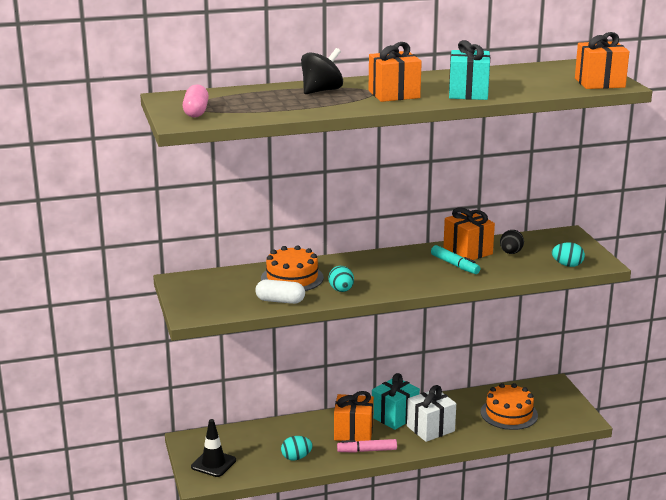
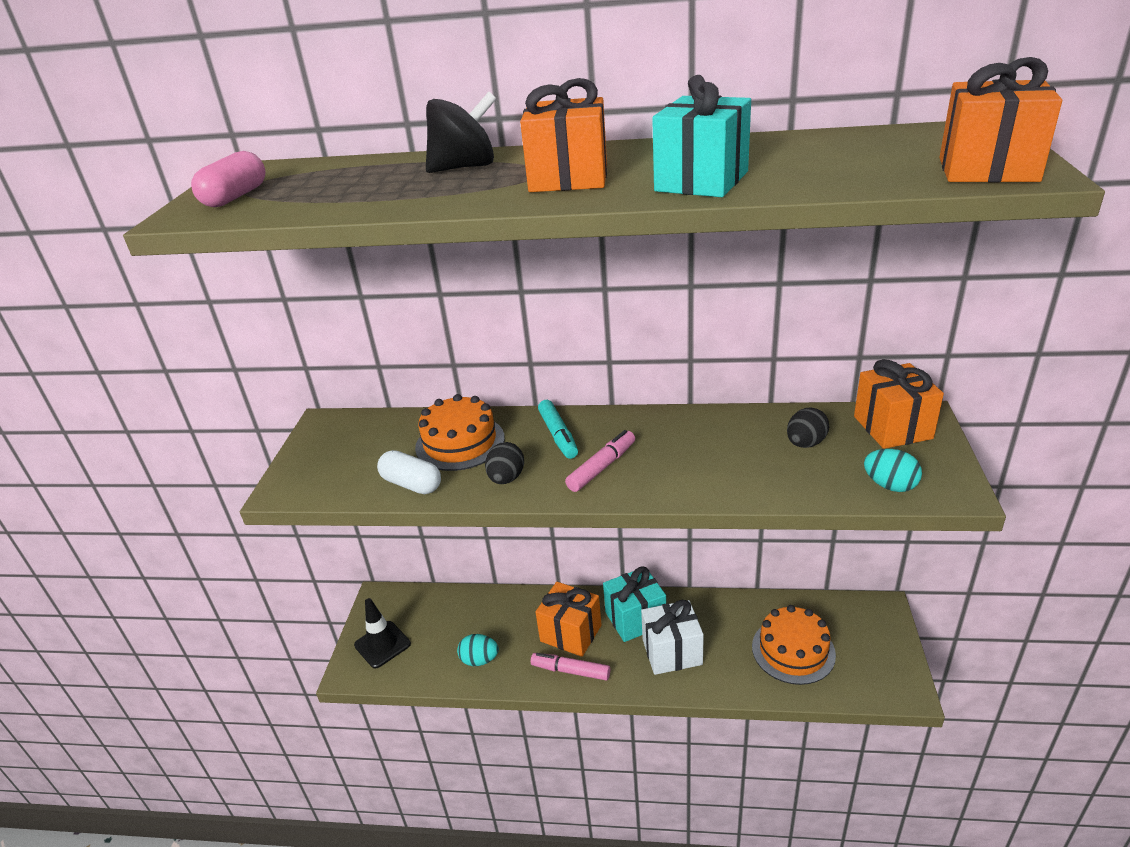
camera: 25 degrees right, 10 degrees up
(341, 290) = (506, 478): turquoise egg -> black egg
(398, 278) = (602, 467): none -> pink marker
(455, 265) = (703, 455): turquoise marker -> turquoise marker (558, 435)
(467, 251) = (738, 430): orange gift -> orange gift (892, 427)

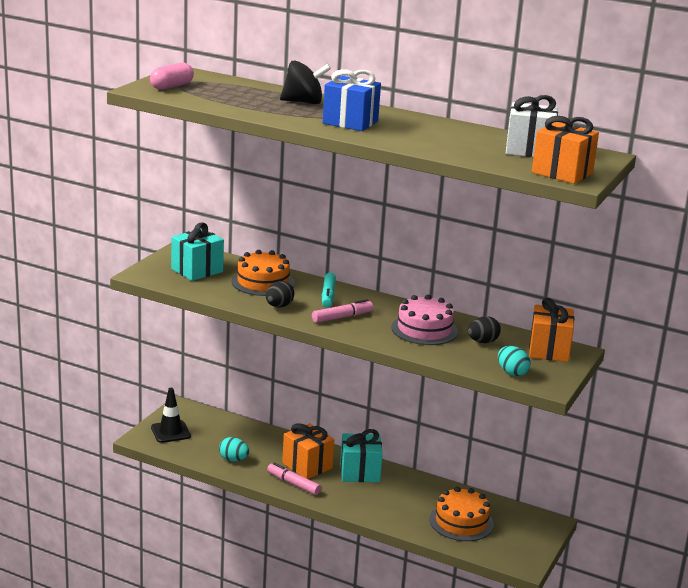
camera: 15 degrees right, 10 degrees down
(412, 484) = (219, 293): white capsule -> none
(568, 179) = (350, 122): orange gift -> blue gift
(672, 652) = (372, 496): white gift -> white gift (529, 150)
(701, 181) = (414, 141): turquoise gift -> turquoise gift (197, 270)
(719, 449) = (424, 329): none -> pink cake

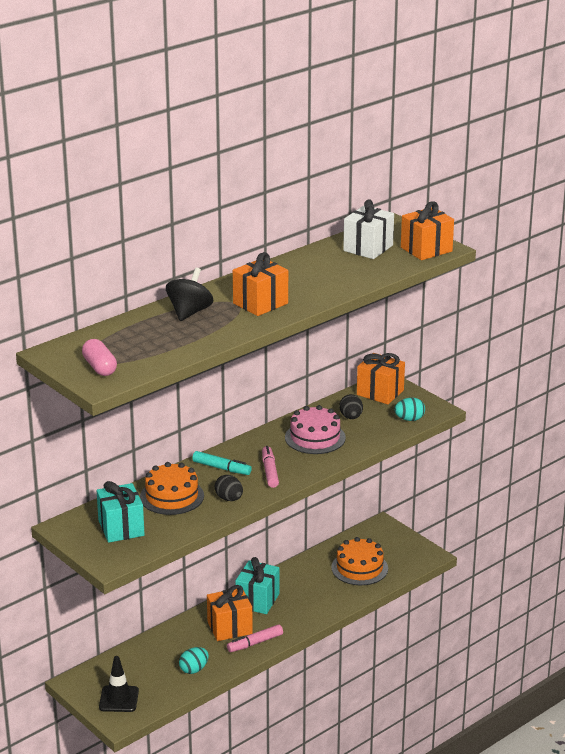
camera: 65 degrees left, 5 degrees up
(350, 122) = (260, 303): blue gift -> orange gift

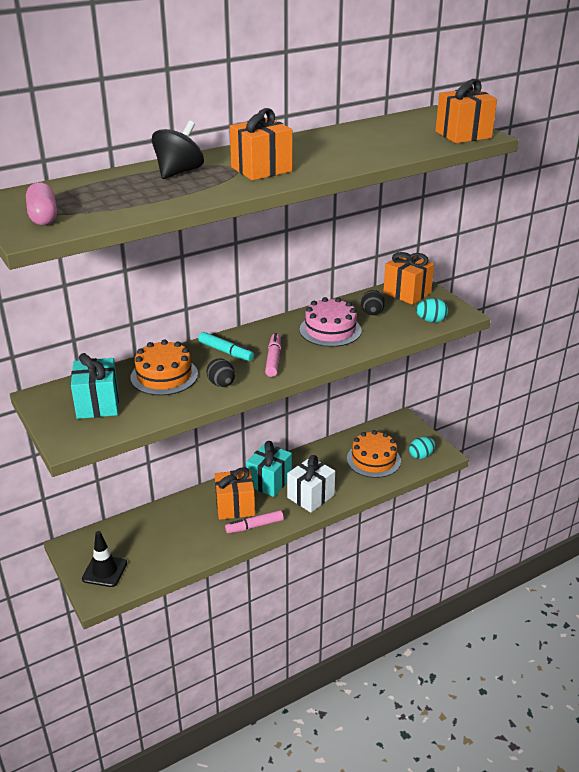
camera: 10 degrees right, 5 degrees up
(194, 669) = (187, 547): turquoise egg -> turquoise egg (421, 456)
(368, 248) = (400, 130): white gift -> white gift (310, 496)

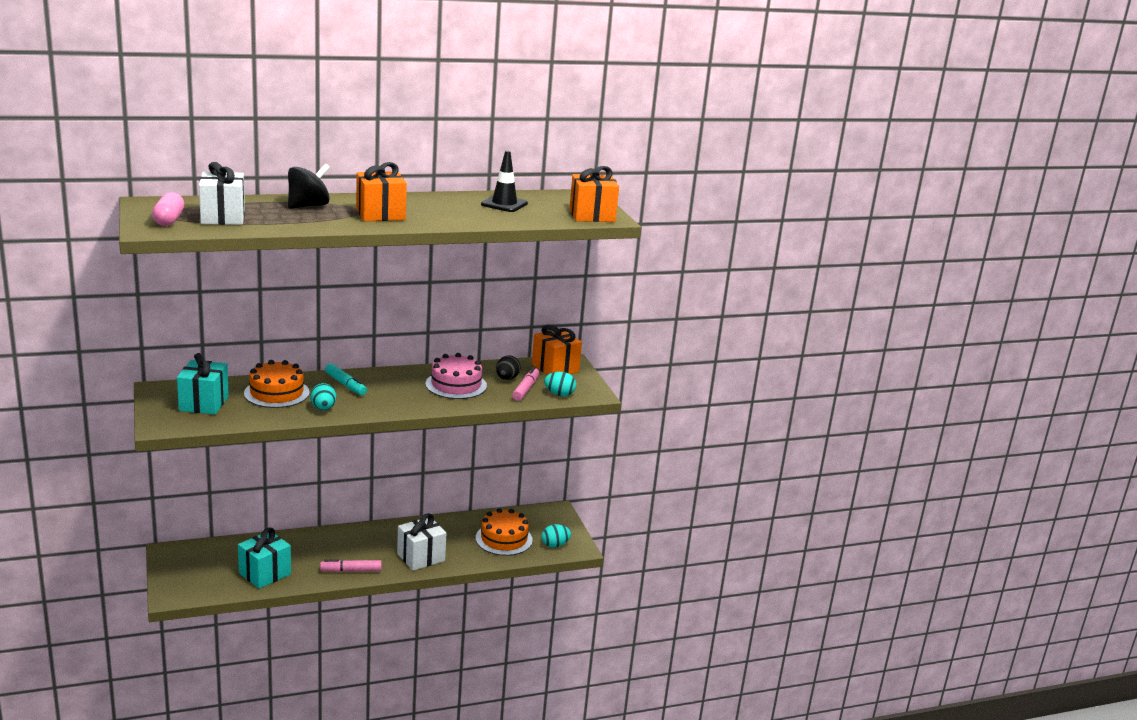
camera: 10 degrees right, 10 degrees down
(100, 202) = (223, 217): none -> white gift
(104, 571) = (189, 578): black traffic cone -> black traffic cone (504, 204)
(221, 384) = (323, 408): black egg -> turquoise egg
(235, 506) = (342, 551): orange gift -> none
(269, 481) = (387, 537): turquoise gift -> turquoise gift (265, 573)
(273, 360) = (385, 398): pink marker -> pink marker (526, 389)

